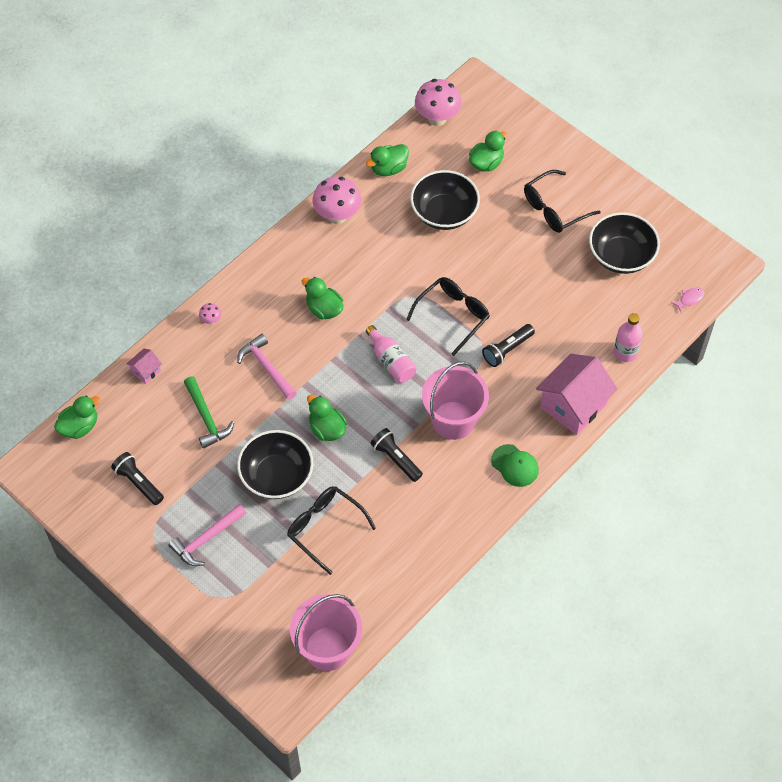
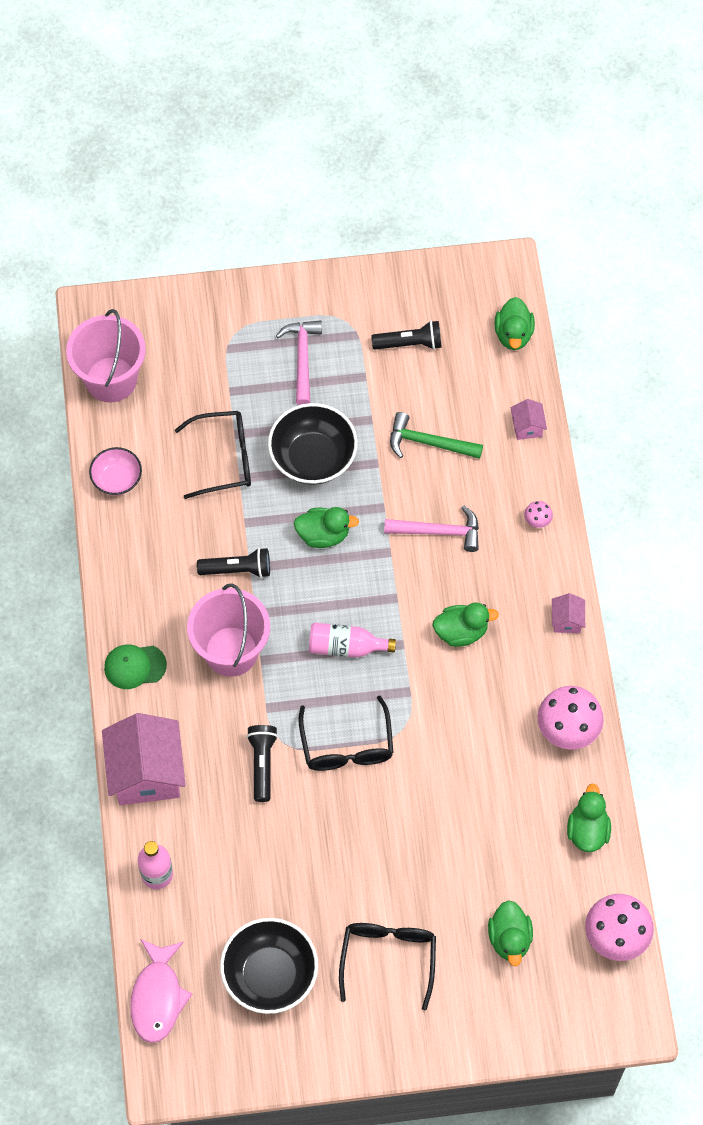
camera: 130 degrees right, 5 degrees up
(266, 261) = (567, 620): none -> pink house
(399, 581) = (117, 479): none -> pink bowl
(444, 213) = (480, 839): black bowl -> none
(689, 299) = (157, 997): pink fish -> pink fish, size x2.14

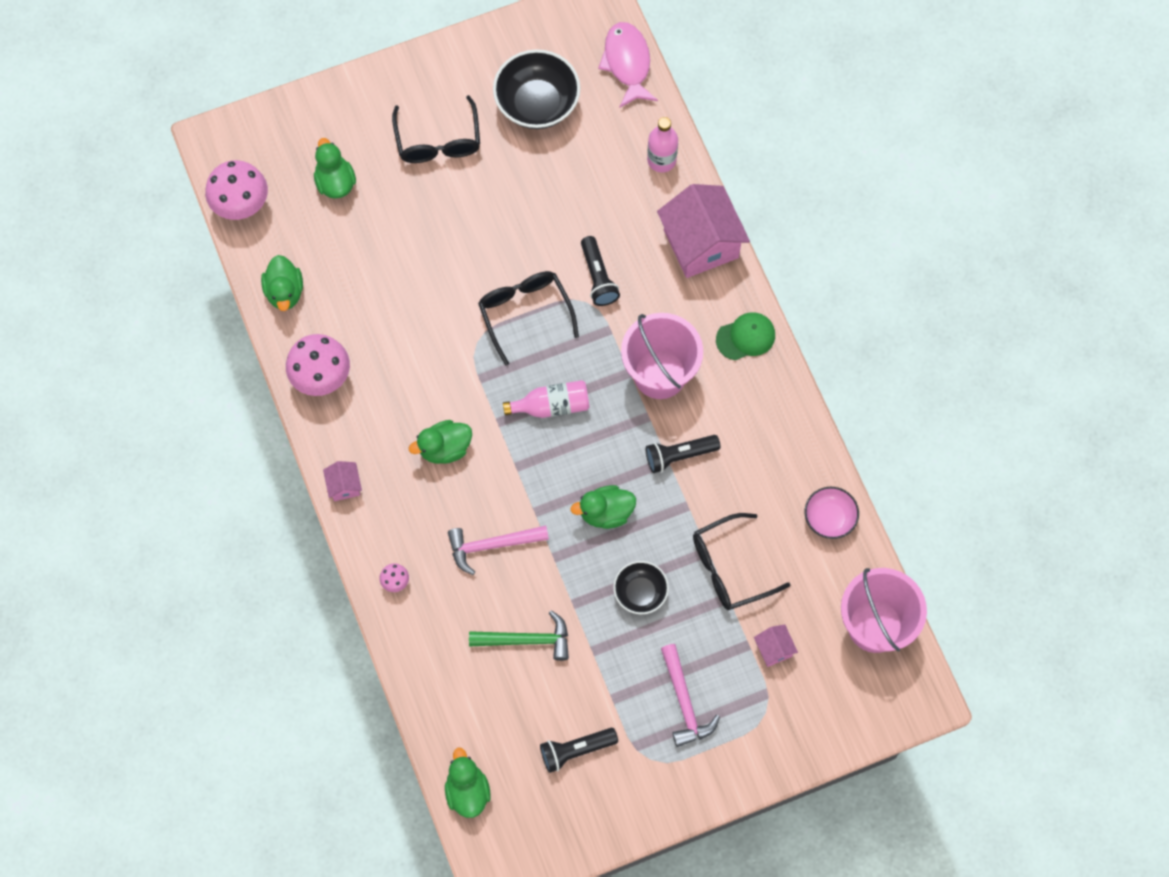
camera: 165 degrees right, 5 degrees up
(313, 457) = (640, 592): black bowl -> black bowl, size x0.59
(527, 427) = (428, 685): pink house -> pink house (774, 649)

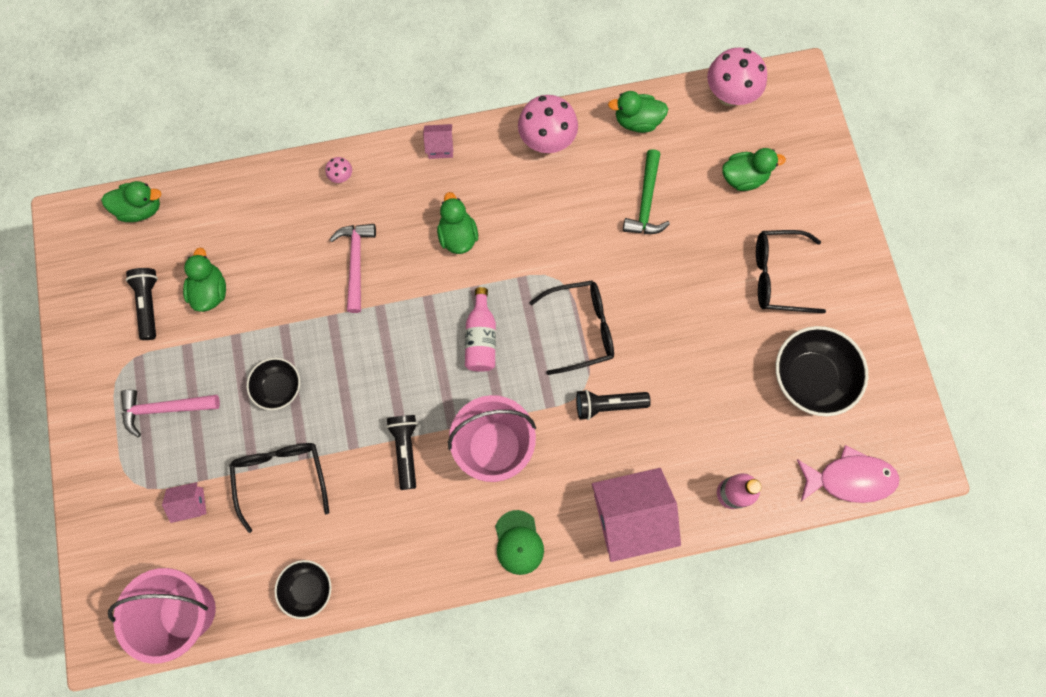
camera: 100 degrees right, 5 degrees up
(527, 640) = (260, 279): green hammer -> green hammer (646, 202)
(606, 513) = (364, 369): green duck -> green duck (210, 291)
(829, 518) = (308, 588): pink bowl -> black bowl

